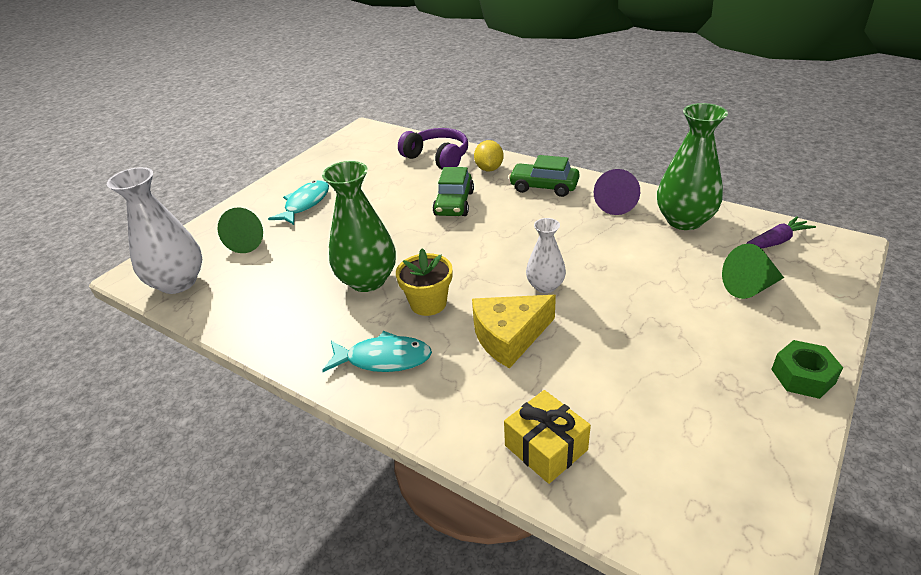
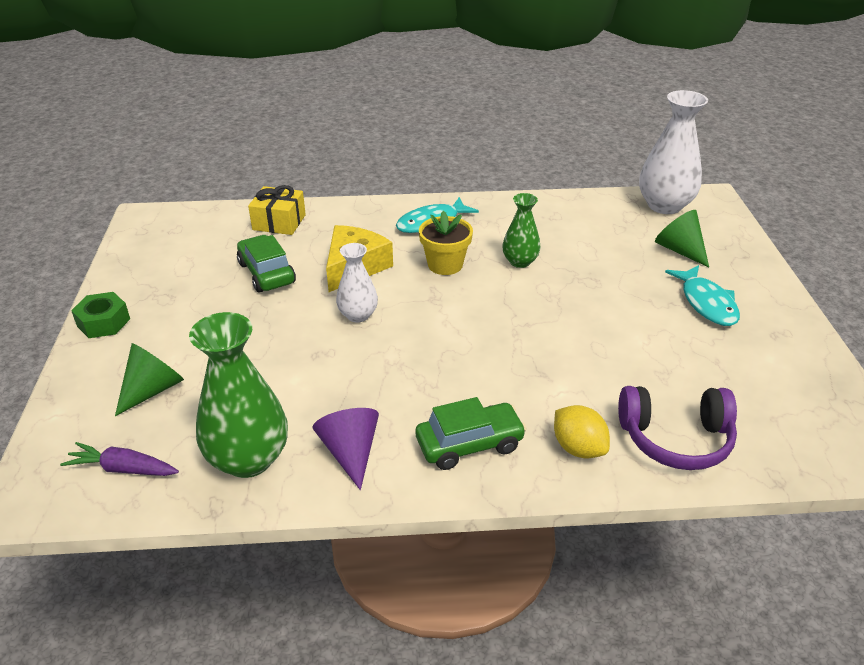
camera: 140 degrees right, 0 degrees up
(367, 280) = (520, 261): green vase -> green vase, size x0.58
(454, 203) = (550, 370): green car -> green car (266, 273)
(775, 241) = (123, 469): purple carrot -> purple carrot turned 75 degrees clockwise

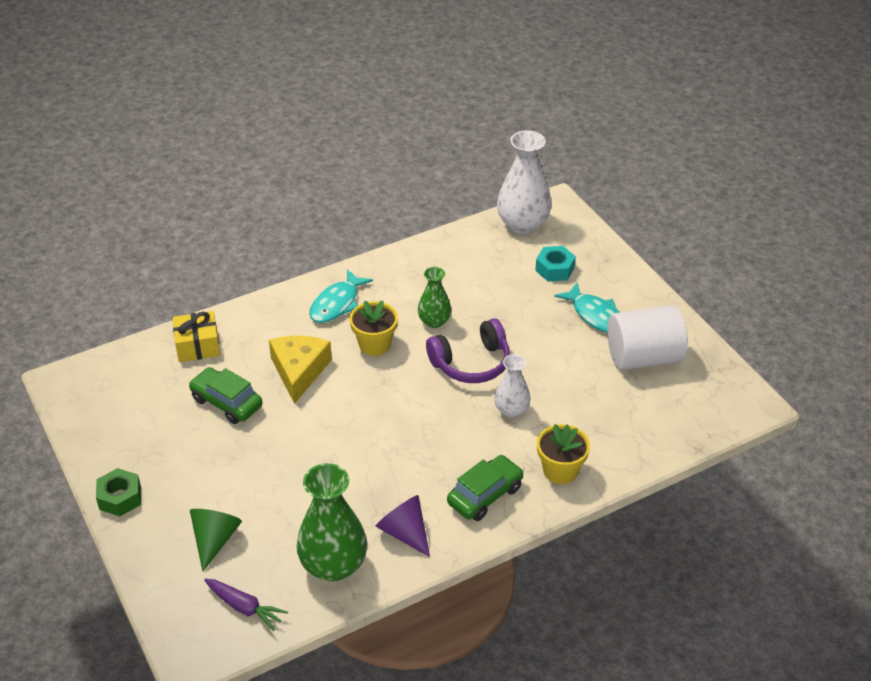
camera: 25 degrees left, 5 degrees up
(123, 469) = (244, 607): purple carrot -> purple carrot turned 135 degrees counterclockwise
(358, 315) = (333, 417): white vase -> white vase (511, 410)
(578, 448) = (560, 470): yellow lemon -> yellow flower pot
(675, 439) = (621, 440): purple headphones -> purple headphones (471, 363)
(679, 250) = (554, 269): green cone -> turquoise nut
(747, 359) = (643, 357): none -> white cylinder

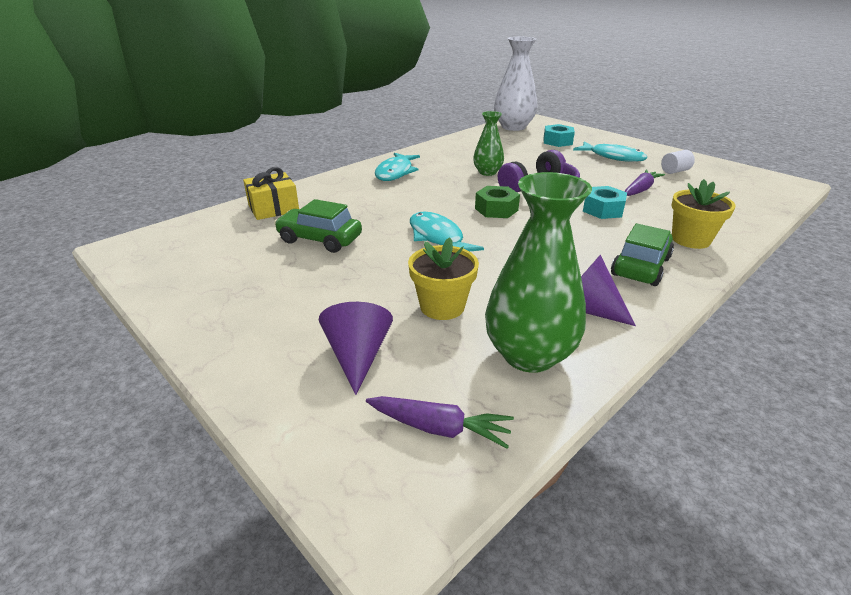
camera: 15 degrees left, 10 degrees down
(120, 498) = (211, 334): green nut -> green nut (496, 209)
(215, 540) = (357, 356): green cone -> purple cone
(299, 371) = (385, 211): yellow cheese -> none
(330, 420) = (437, 237): none -> turquoise fish
(374, 344) = (445, 189): yellow flower pot -> yellow flower pot (442, 306)
(511, 410) = (603, 210): white vase -> turquoise nut
(577, 384) = (640, 189): none -> purple carrot
(643, 357) = (675, 171): white cylinder -> white cylinder, size x0.41

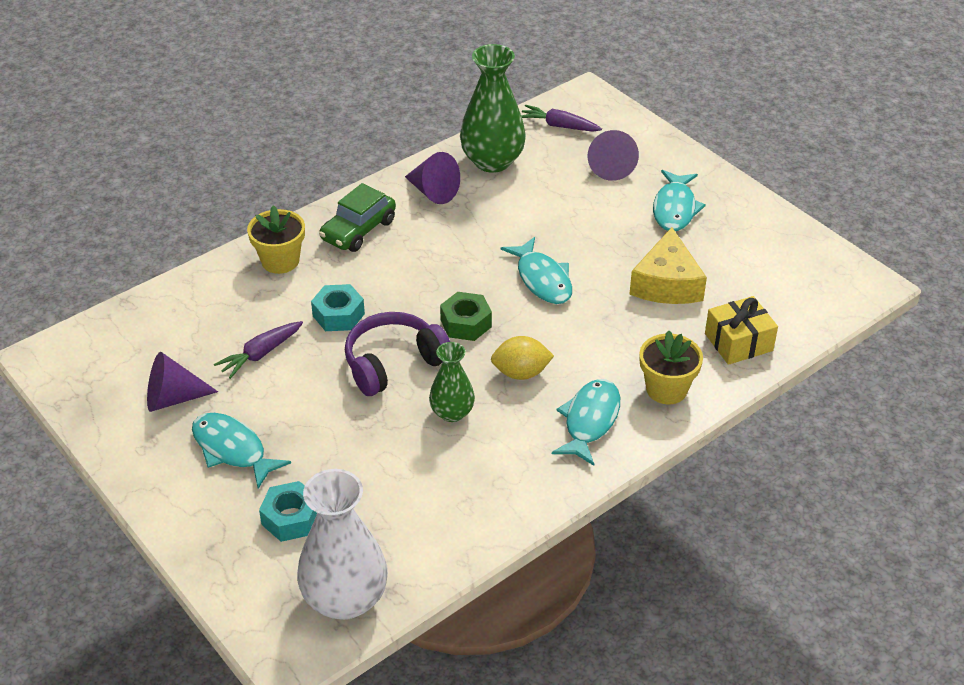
camera: 175 degrees left, 10 degrees up
(286, 305) = (675, 208): none -> turquoise fish
(320, 239) = (667, 283): green car -> yellow cheese
(442, 306) = (547, 200): yellow flower pot -> yellow flower pot (666, 389)
(445, 188) = (521, 373): none -> yellow lemon
(675, 171) = (173, 398): white cylinder -> purple cone

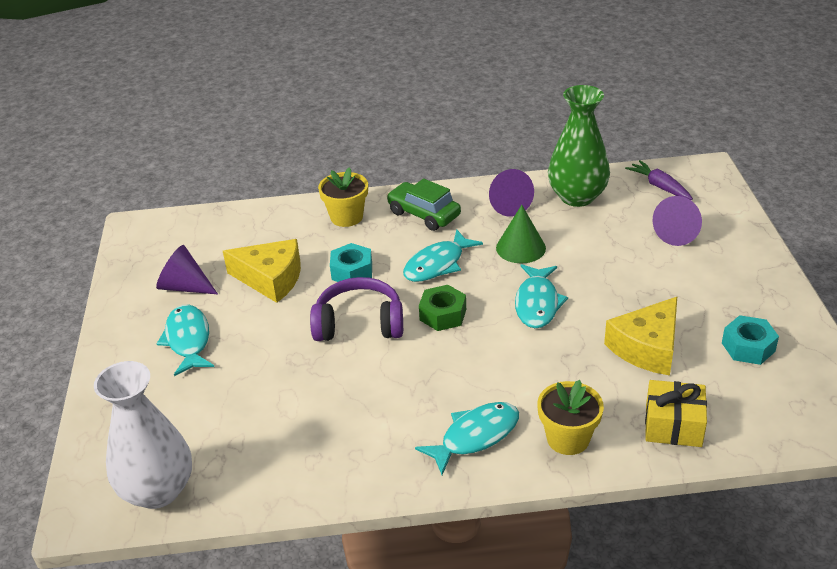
camera: 35 degrees right, 5 degrees down
(260, 354) = (271, 279): purple carrot -> yellow cheese
(291, 518) = (179, 409): turquoise nut -> turquoise nut (748, 347)
(358, 230) = (424, 214): green car -> green car turned 60 degrees clockwise
(452, 412) = (368, 380): green vase -> none
(482, 231) = (520, 248): none -> green cone
(521, 373) = (452, 372): yellow lemon -> none
(675, 208) = (709, 287): turquoise fish -> turquoise fish (437, 264)

